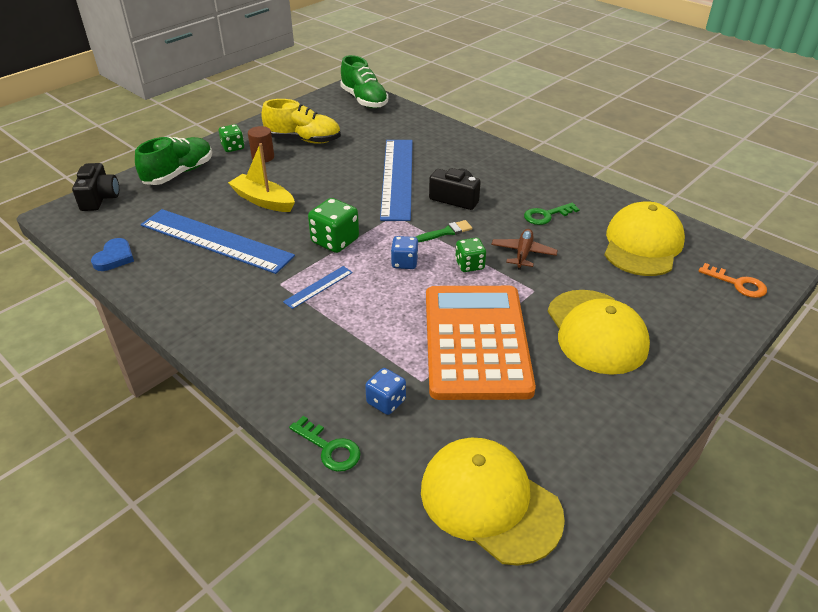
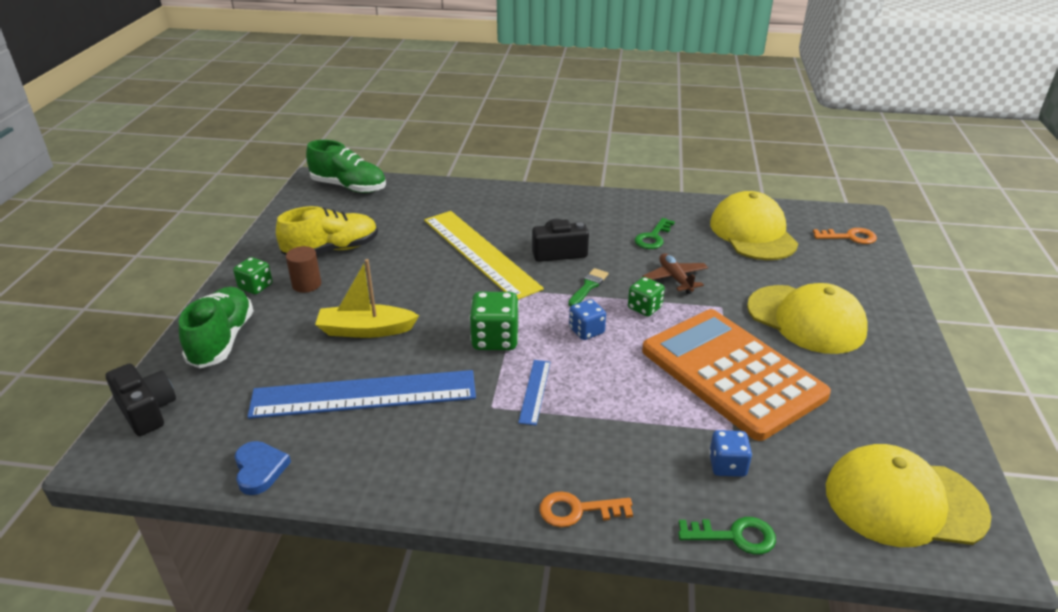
camera: 35 degrees left, 5 degrees down
(252, 374) = (578, 510): none -> orange key
(397, 178) = (480, 253): blue ruler -> yellow ruler

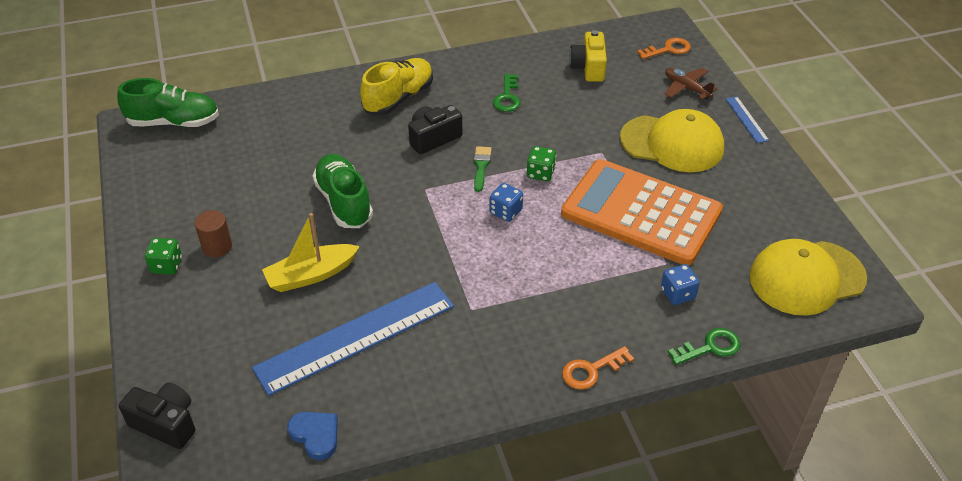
camera: 25 degrees left, 10 degrees up
(222, 340) = (180, 331): green shoe -> green shoe (344, 202)
(332, 250) = (213, 201): yellow shoe -> yellow shoe (398, 98)
(480, 253) = (361, 161): yellow ruler -> none
(495, 339) = (433, 245): green dice -> none
(535, 391) = (498, 283): blue ruler -> blue ruler (746, 119)
(675, 278) = (549, 135): brown plane -> brown plane (686, 88)
(752, 233) = (588, 67): yellow cap -> yellow camera

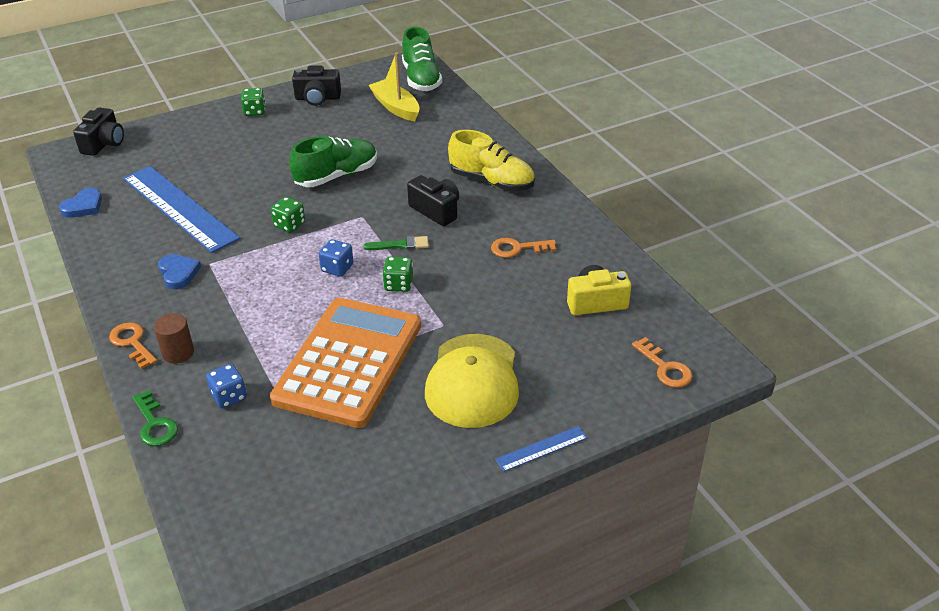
camera: 80 degrees right, 5 degrees down
(167, 208) = (317, 98): none -> black camera
(217, 247) = (276, 128): brown cylinder -> brown cylinder (178, 353)
(311, 275) = (247, 175): yellow boat -> yellow boat (396, 107)
(422, 243) = (289, 225): none -> green dice
(482, 335) = (178, 273): none -> blue heart
(507, 97) = (518, 248): green key -> orange key
(686, 88) = (587, 389): brown plane -> none
(806, 278) = (256, 506): yellow cap -> none

